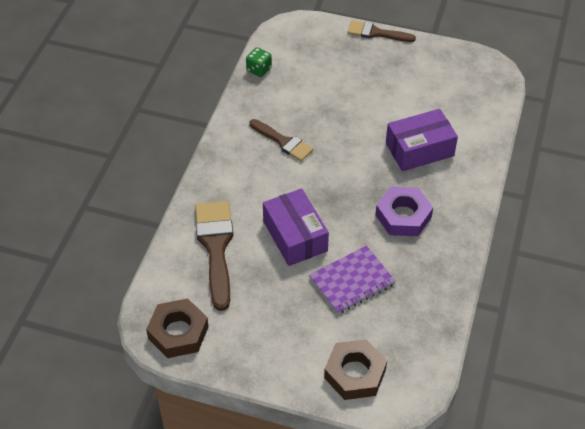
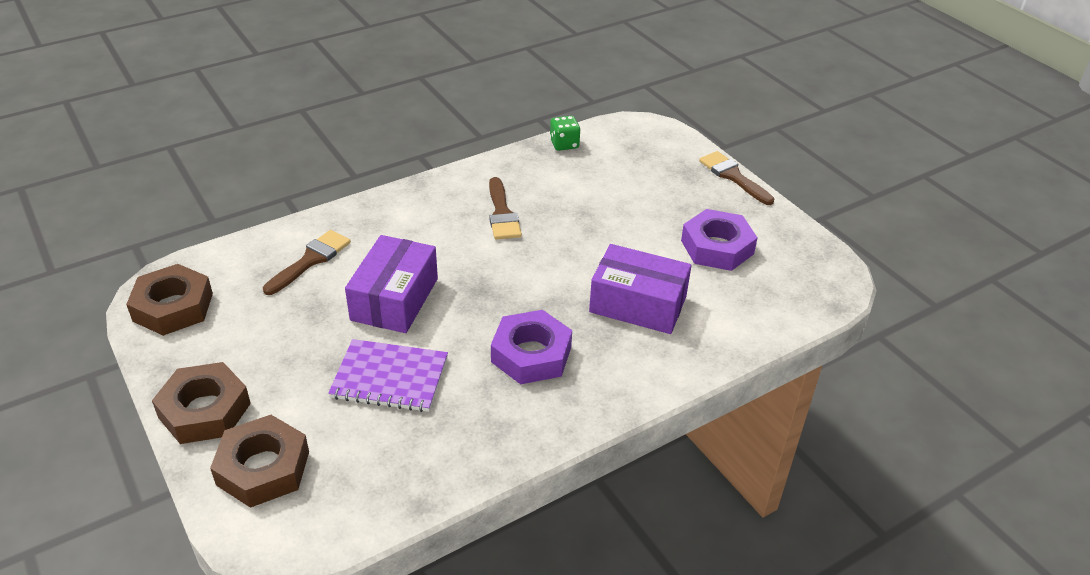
camera: 40 degrees right, 10 degrees down
(216, 247) = (310, 260): brown brush -> brown brush, size x0.62
(283, 371) = (204, 410): none -> brown nut
(418, 87) = (717, 247): none -> purple nut

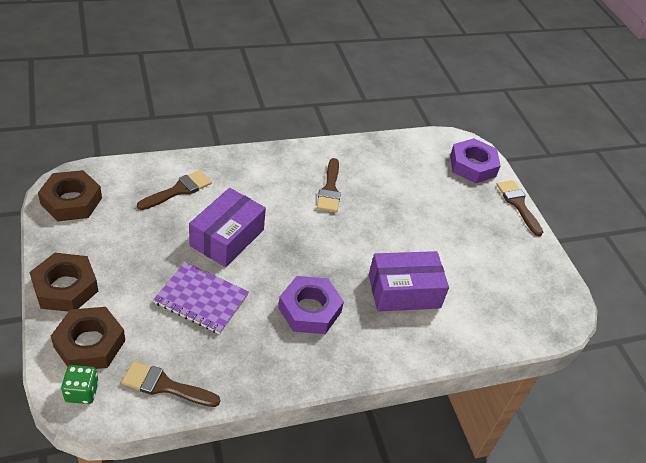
camera: 10 degrees right, 5 degrees up
(382, 490) = (165, 386): none -> brown brush
(564, 144) = (397, 144): green dice -> green dice (82, 392)
(638, 304) = (404, 291): purple box -> purple box turned 45 degrees counterclockwise
(717, 247) = (483, 261): purple nut -> purple nut (472, 166)

